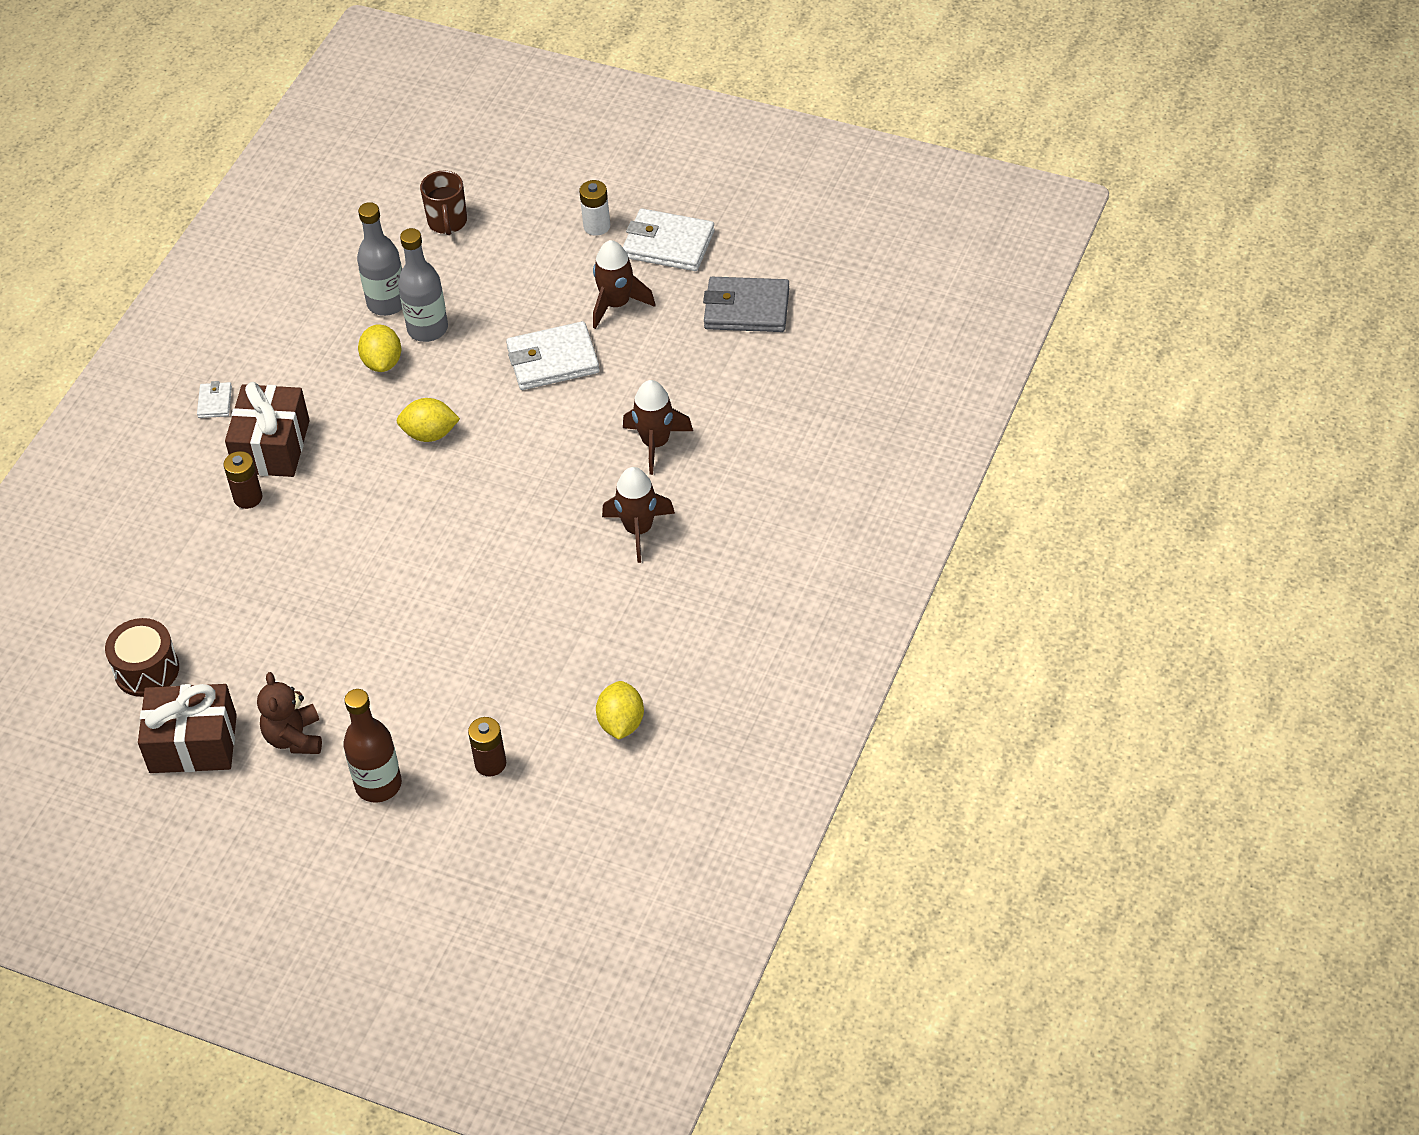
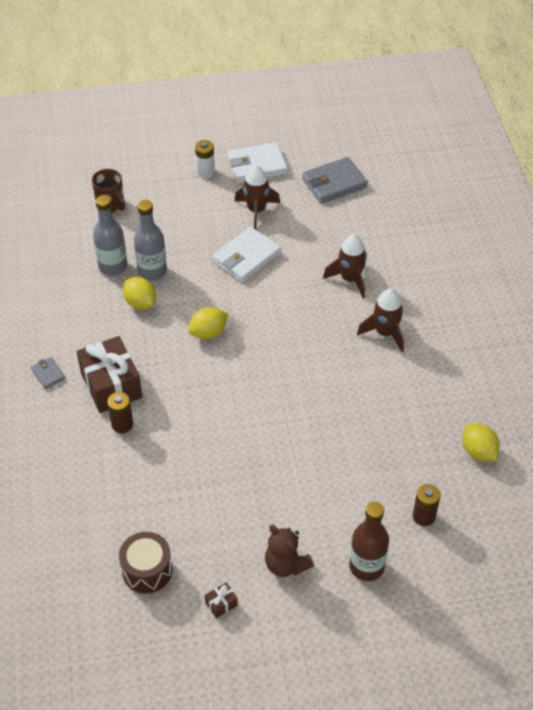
camera: 35 degrees left, 0 degrees up
(193, 744) = (221, 604): brown gift -> brown gift, size x0.40
(215, 402) = (48, 374): white wallet -> grey wallet

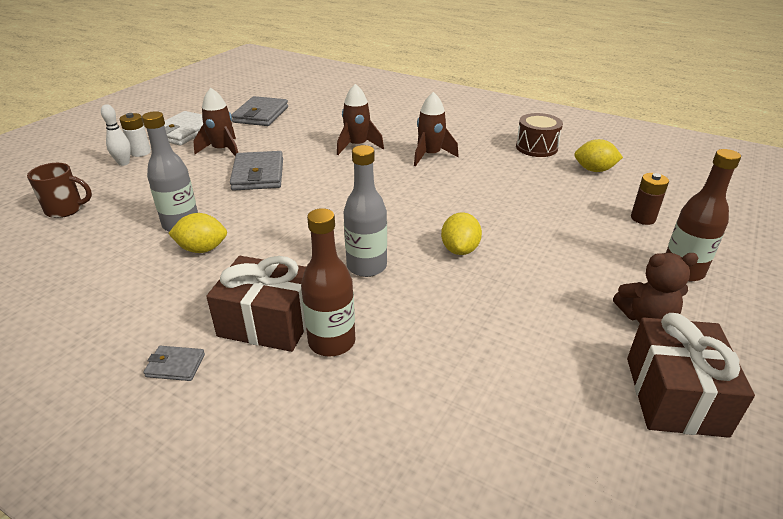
camera: 50 degrees left, 15 degrees down
(113, 266) = (131, 243): grey bottle -> grey bottle (366, 266)
(122, 424) = (332, 342): brown battery -> brown bottle
(147, 570) = (575, 438): brown drum -> brown drum (536, 147)
(184, 177) = (124, 163): none -> white bowling pin
(208, 333) = (302, 229): yellow lemon -> yellow lemon (460, 249)
(221, 604) = (675, 395): brown gift -> brown gift, size x2.48
(246, 257) = (258, 174): white wallet -> grey wallet

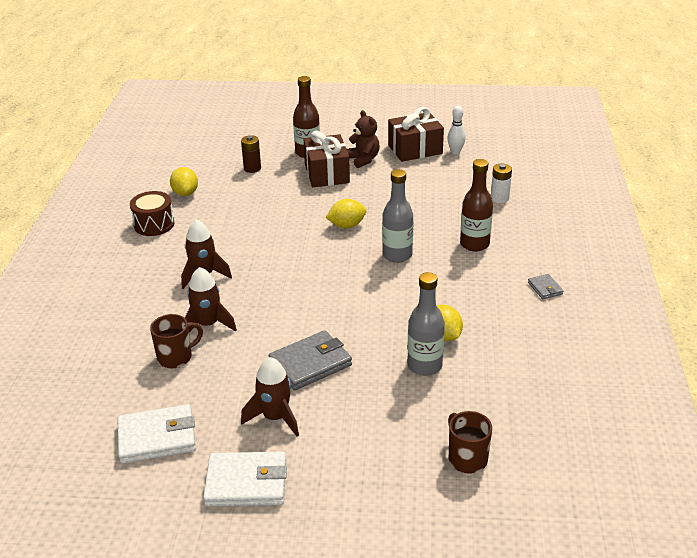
camera: 115 degrees left, 0 degrees up
(124, 163) = (355, 482): white bowling pin -> white bowling pin (455, 152)
(140, 152) = (323, 486): white battery -> white battery (499, 198)
(261, 115) = (157, 437): grey wallet -> white wallet
(268, 322) = (482, 272): brown gift -> brown gift (327, 174)
(332, 130) = (176, 357): none -> brown mug

